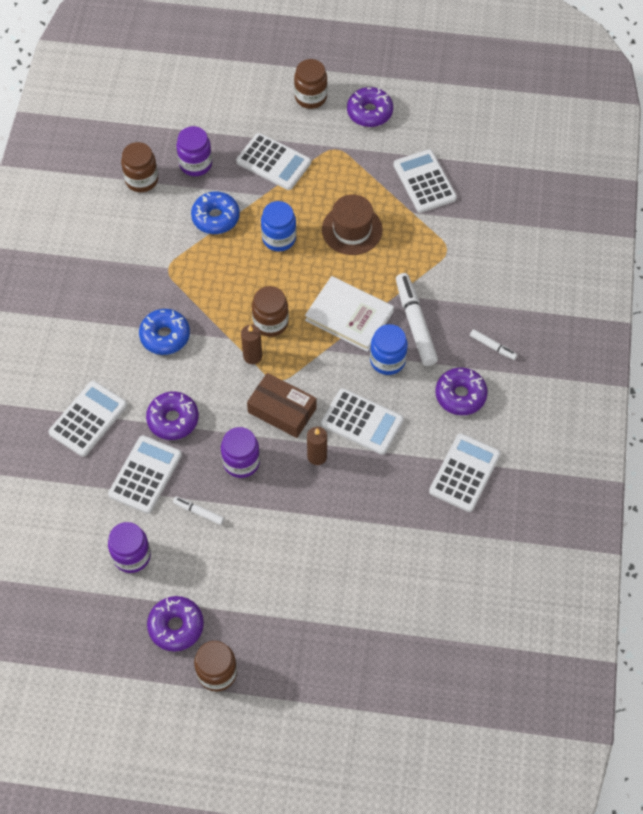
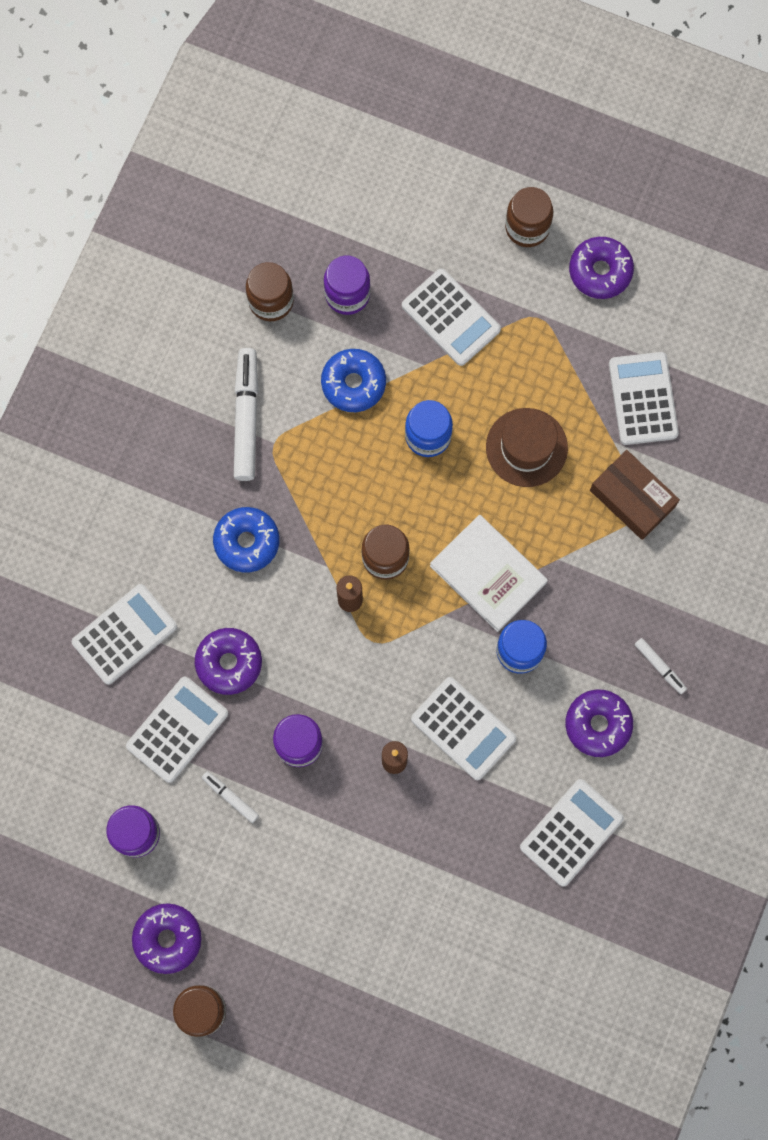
camera: 15 degrees right, 15 degrees up
(282, 410) = (367, 686): brown box -> brown box (632, 498)
(415, 323) = (570, 607): white marker -> white marker (246, 417)

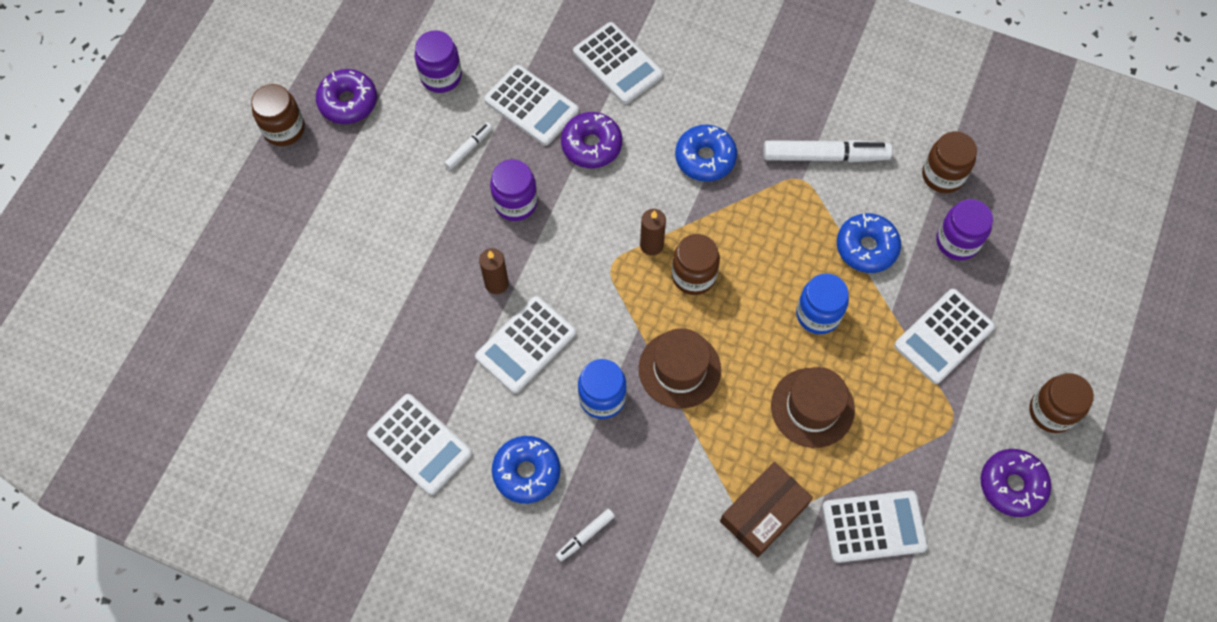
camera: 90 degrees right, 10 degrees down
(488, 574) = (679, 369): white book -> brown hat
(598, 724) = (526, 472): purple donut -> blue donut

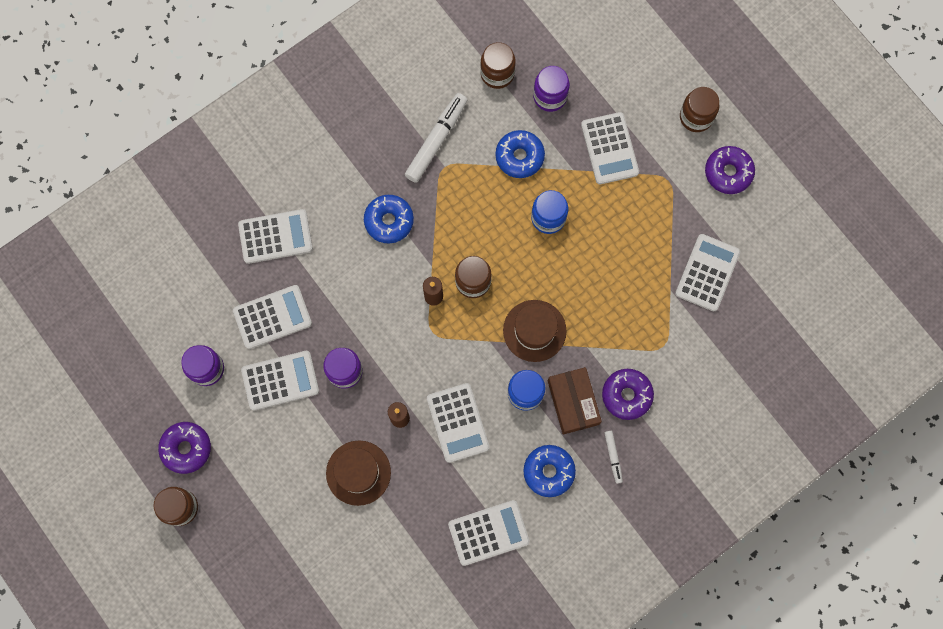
camera: 60 degrees left, 10 degrees up
(469, 148) = (280, 380): white marker -> white calculator
(591, 145) = (331, 293): purple donut -> purple donut (626, 395)
(764, 513) = (661, 335): brown box -> brown box (573, 402)
(812, 407) = (609, 261): brown hat -> brown hat (358, 473)

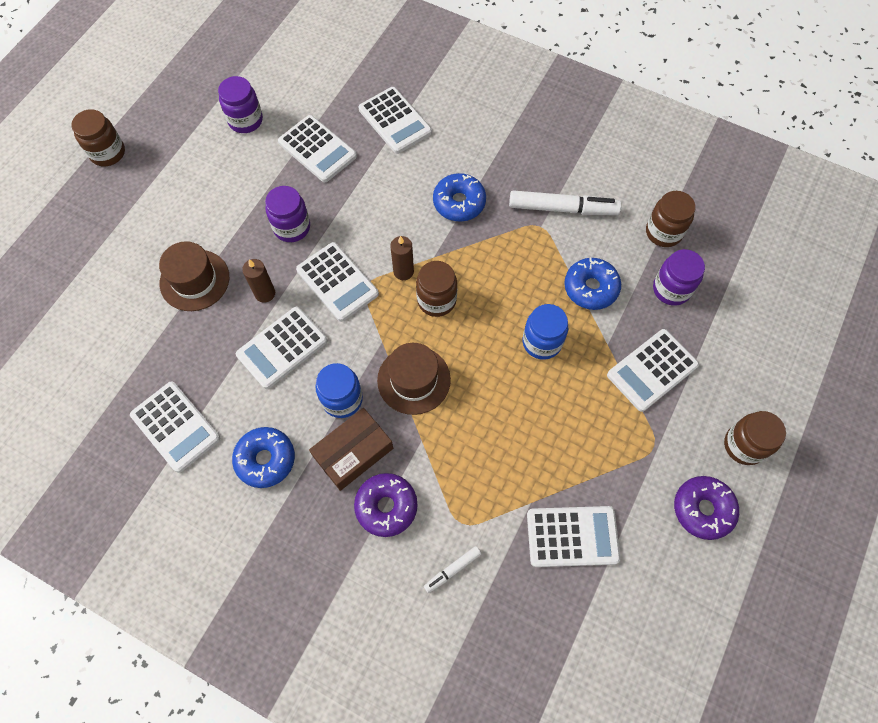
camera: 65 degrees right, 10 degrees down
(186, 448) = (165, 135): purple donut -> none
(280, 380) = (259, 180): white calculator -> white calculator (337, 282)
(613, 457) = (309, 522): white marker -> white marker (452, 570)

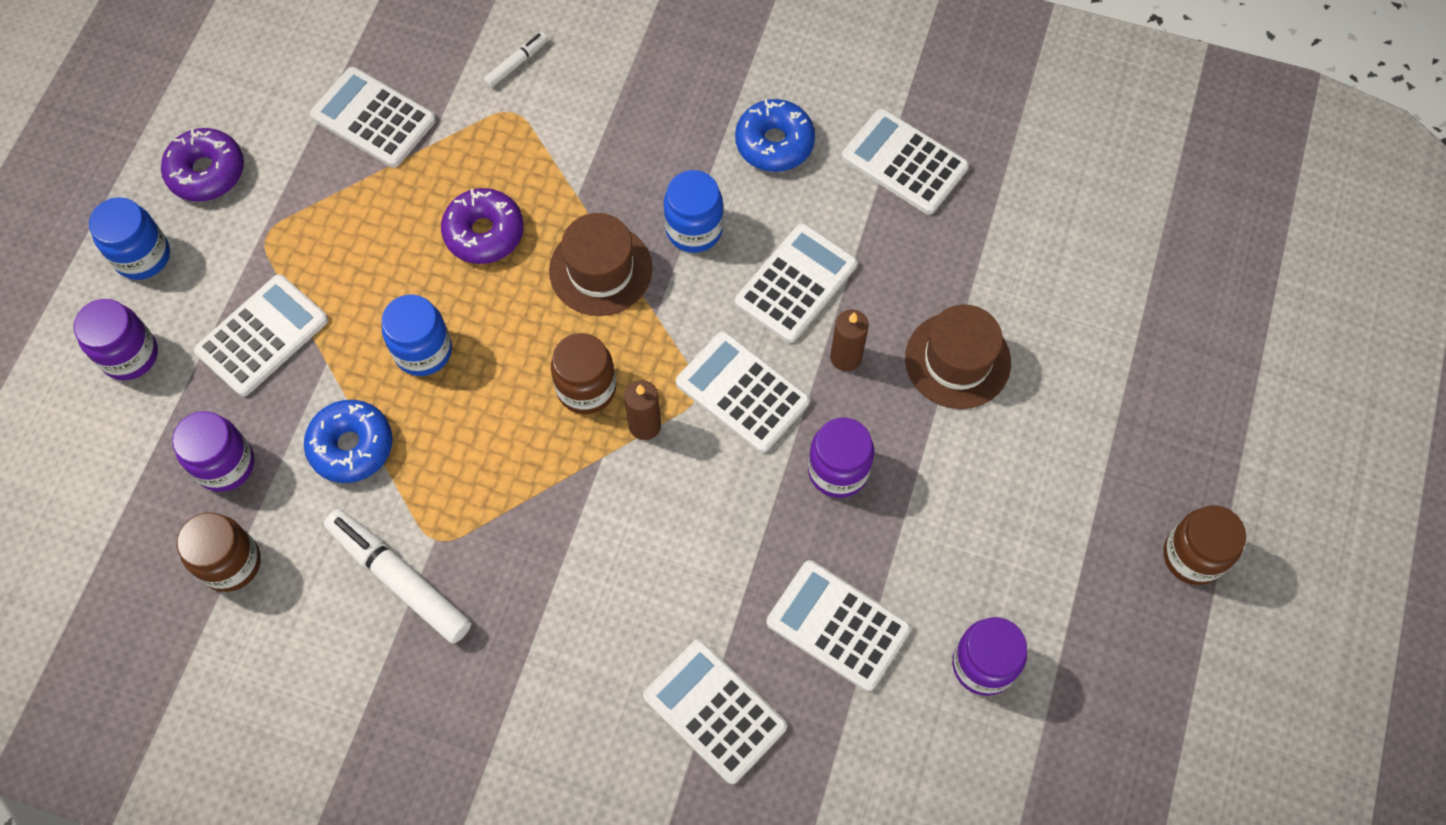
camera: 170 degrees right, 0 degrees up
(353, 452) = (664, 168): brown box -> none
(386, 506) = (608, 115): purple donut -> purple donut (484, 233)
(459, 202) = (574, 561): blue donut -> none
(562, 209) = (399, 579): white marker -> white marker turned 45 degrees clockwise
(572, 536) = (373, 118): white calculator -> white calculator turned 45 degrees clockwise
(743, 371) = (129, 355): none -> purple jar
(744, 445) = (142, 256): brown jar -> blue jar

